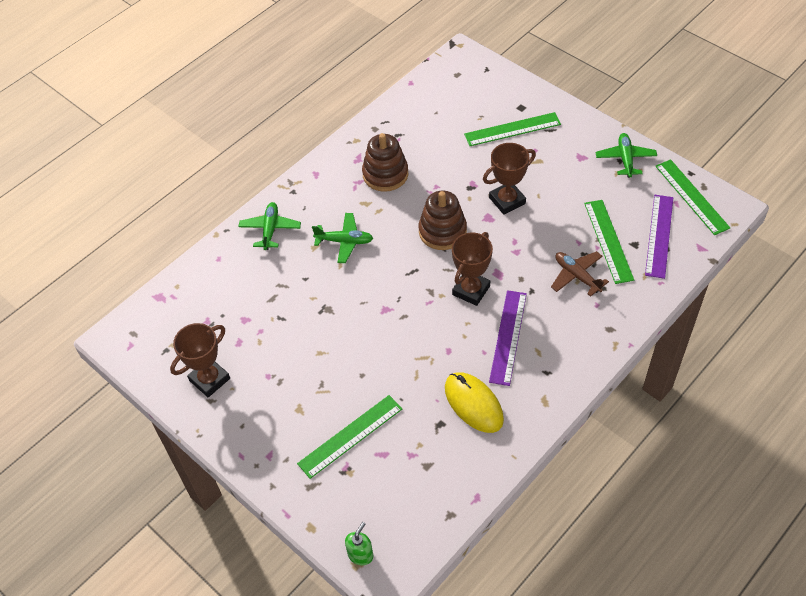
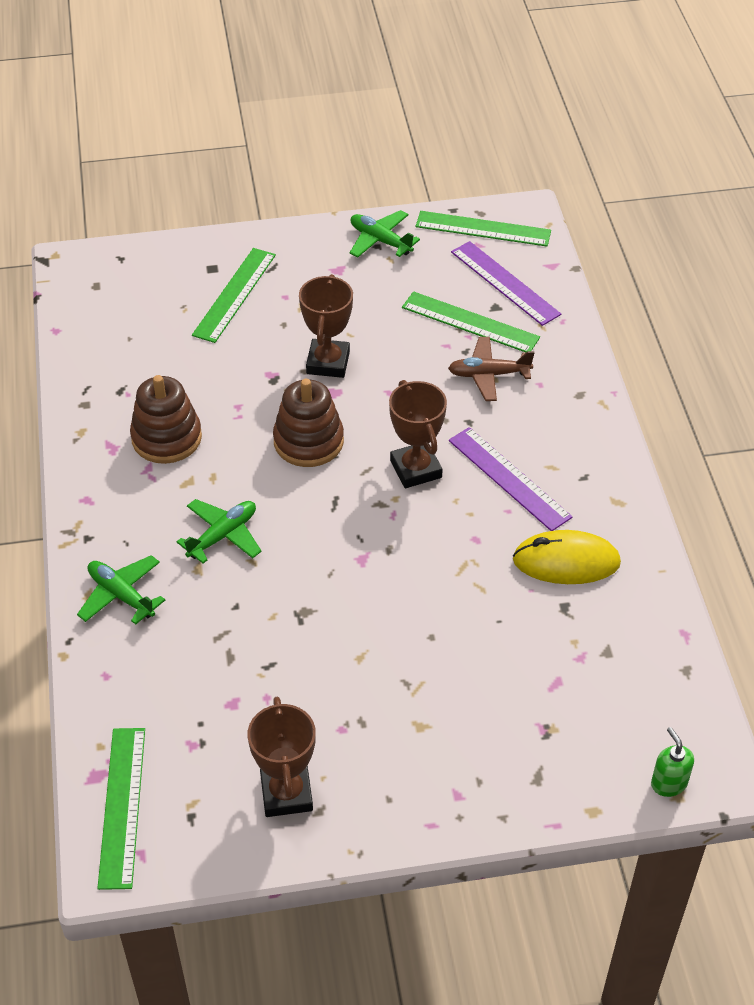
camera: 55 degrees left, 5 degrees down
(350, 436) = (505, 698): green ruler -> green ruler (122, 806)

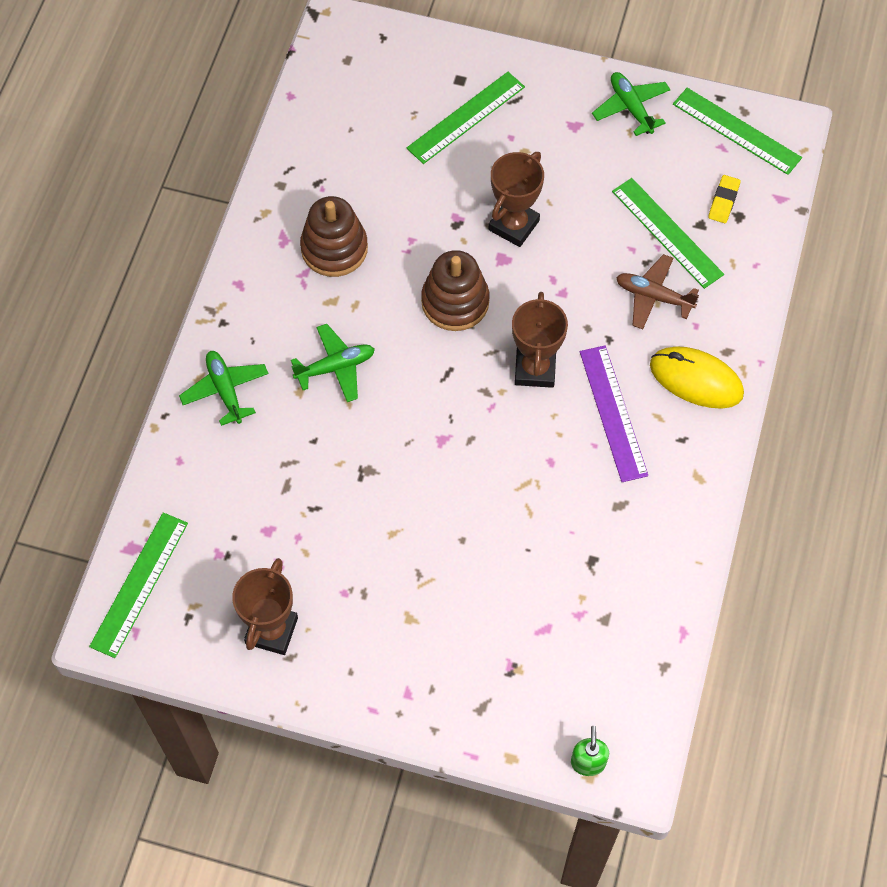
camera: 25 degrees right, 15 degrees up
(504, 283) = (723, 201): purple ruler -> yellow eraser
(566, 561) = (618, 517): yellow mouse -> yellow mouse (696, 379)

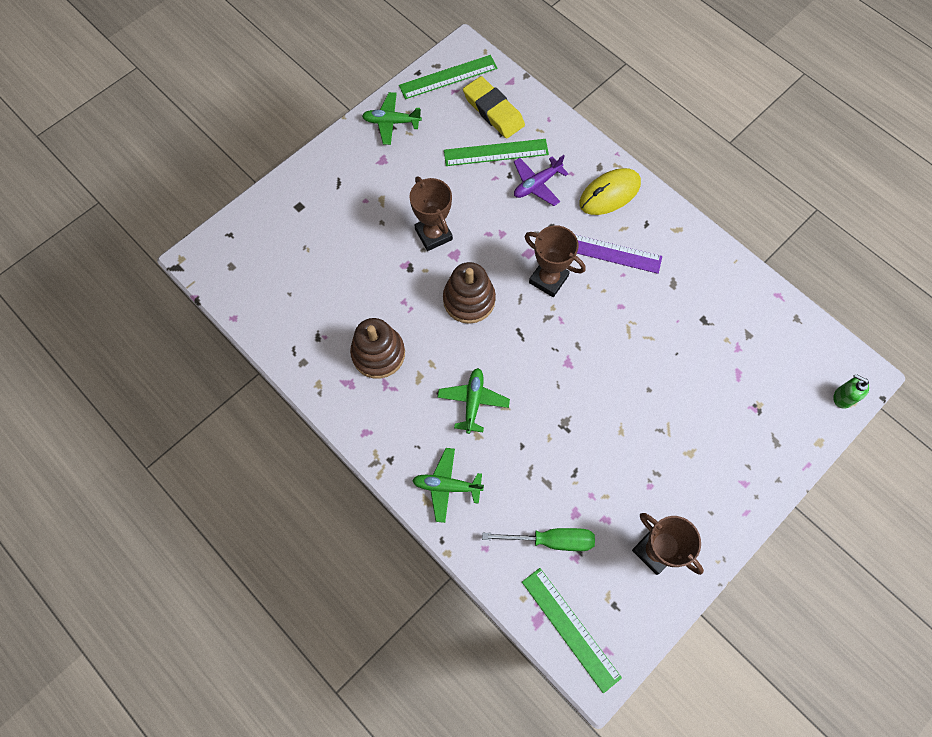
camera: 60 degrees left, 5 degrees up
(224, 520) = (551, 540): none -> green screwdriver
(466, 118) = (331, 218): green ruler -> none
(653, 296) = (537, 184): brown plane -> purple plane
(723, 201) = (493, 111): yellow eraser -> yellow eraser, size x1.91

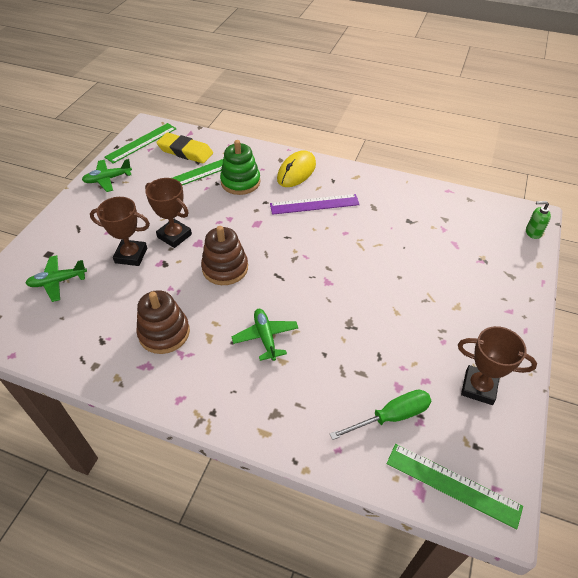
camera: 25 degrees left, 20 degrees down
(447, 486) = (276, 412): green plane -> green plane (58, 281)
(537, 184) = (240, 182): purple plane -> green stacking toy
(548, 279) = (281, 234): brown trophy -> brown trophy (131, 255)

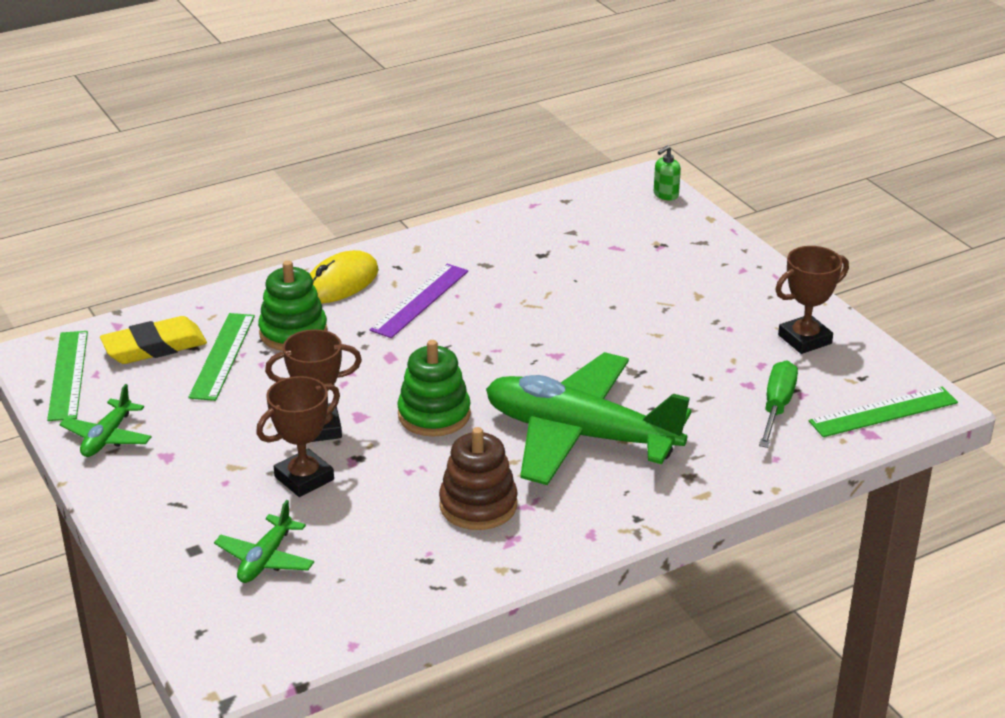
camera: 50 degrees left, 15 degrees down
(225, 268) = (434, 415): brown stacking toy -> green stacking toy
(265, 337) = (580, 435): green plane -> green plane, size x2.30
(296, 172) = (340, 283): yellow mouse -> yellow mouse turned 60 degrees clockwise

